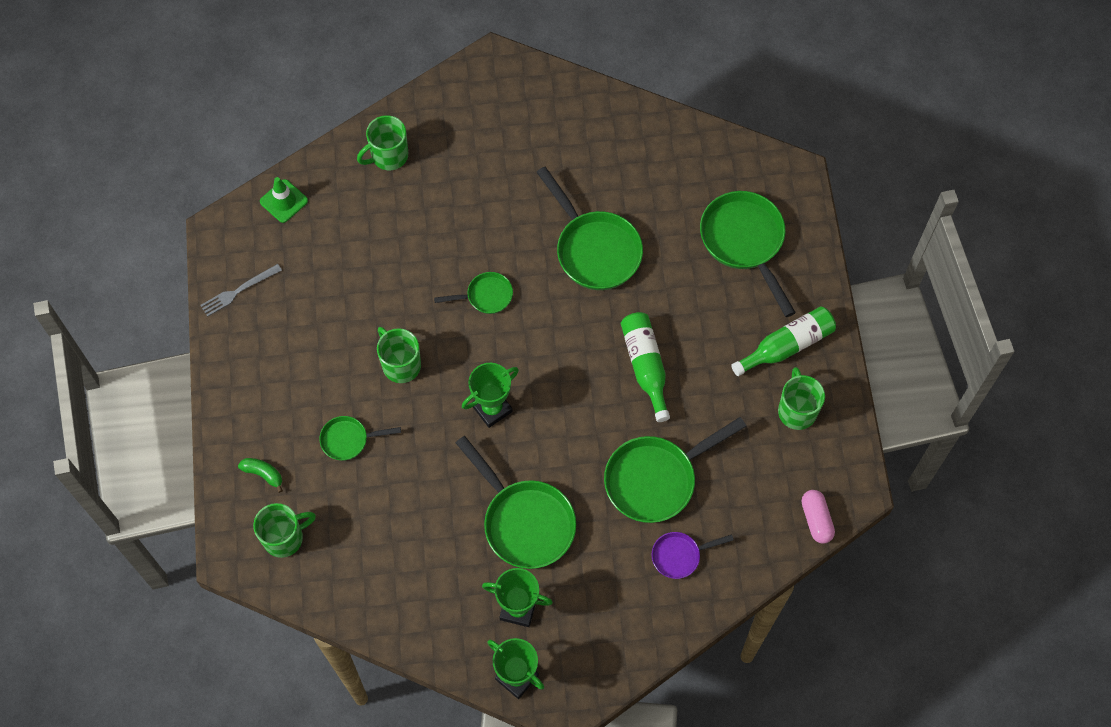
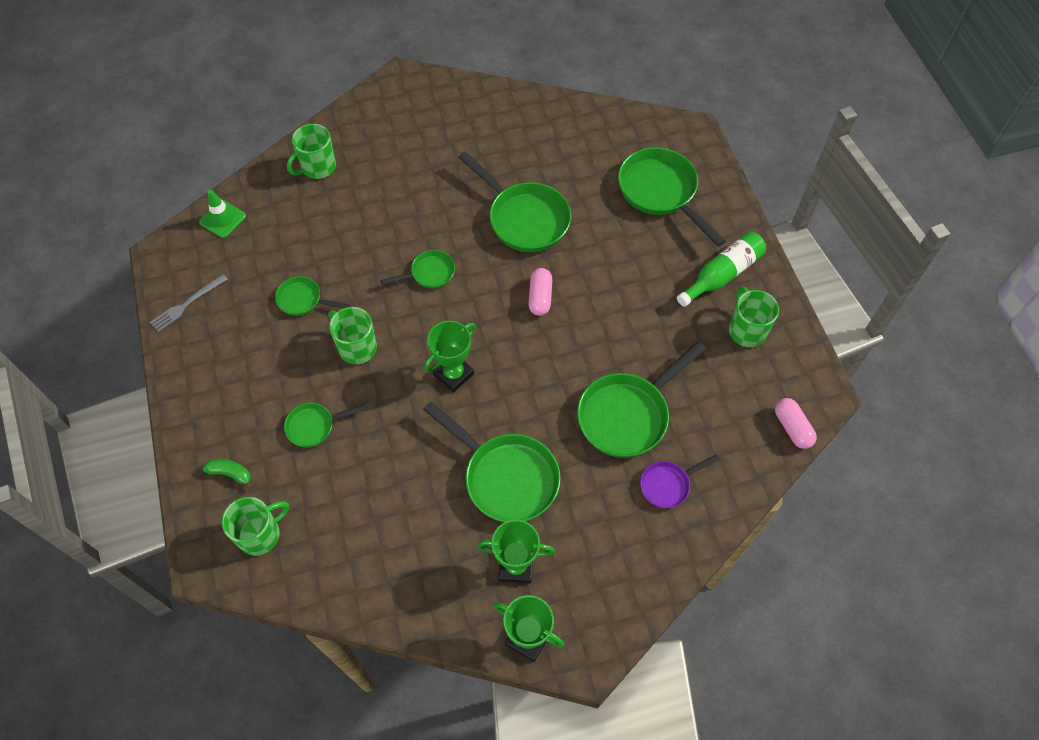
camera: 10 degrees left, 5 degrees down
(354, 305) = (303, 300): none -> green pan
(594, 341) = (540, 297): none -> pink capsule
(645, 366) = (594, 312): green bottle -> none

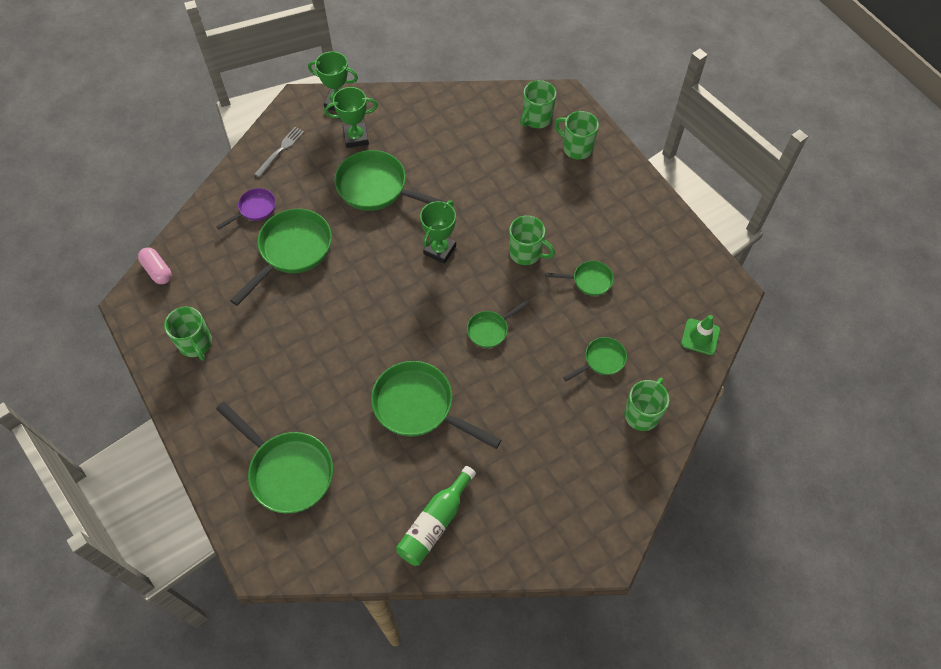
camera: 165 degrees right, 0 degrees up
(187, 304) = (682, 255): grey fork -> grey fork (280, 150)
(231, 473) = (576, 148): green banana -> green mug
(314, 426) = (532, 190): green pan -> green pan (601, 360)
(540, 297) = (385, 331): pink capsule -> none
(722, 274) = (219, 393): green bottle -> green bottle (435, 523)

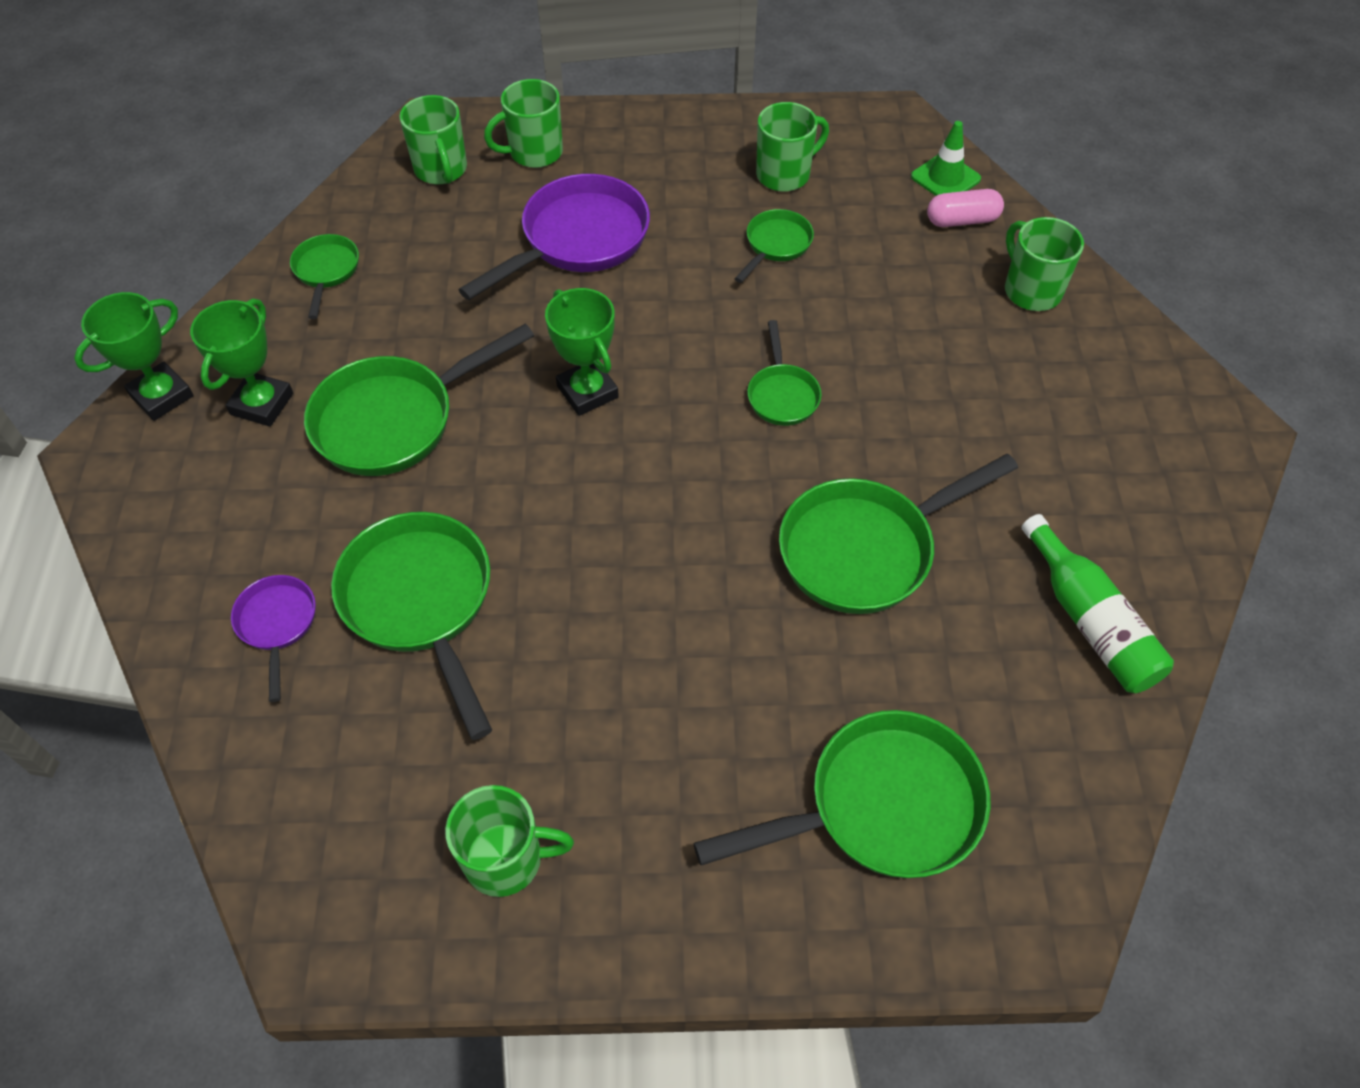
camera: 60 degrees left, 5 degrees down
(157, 271) = (277, 864): pink capsule -> pink capsule (962, 220)
(280, 150) = (181, 527): grey fork -> none
(526, 253) = (675, 291): green mug -> green mug (784, 174)
(530, 197) = (578, 240): none -> purple pan
(601, 360) = (919, 293): green pan -> green pan (326, 271)

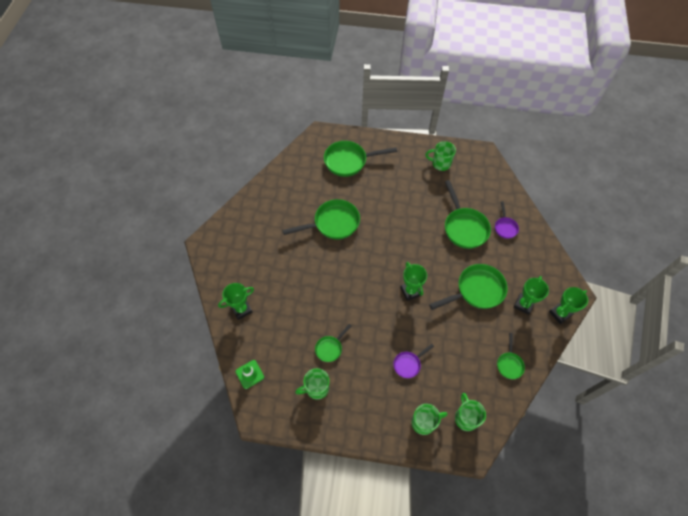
camera: 170 degrees left, 5 degrees up
(578, 240) = (408, 364): purple pan -> purple pan, size x0.53
(782, 395) = (344, 279): green pan -> none
(962, 220) = (252, 349): pink capsule -> none
(1031, 290) = (241, 309): green mug -> green trophy
(1090, 621) = (278, 194): green bottle -> none

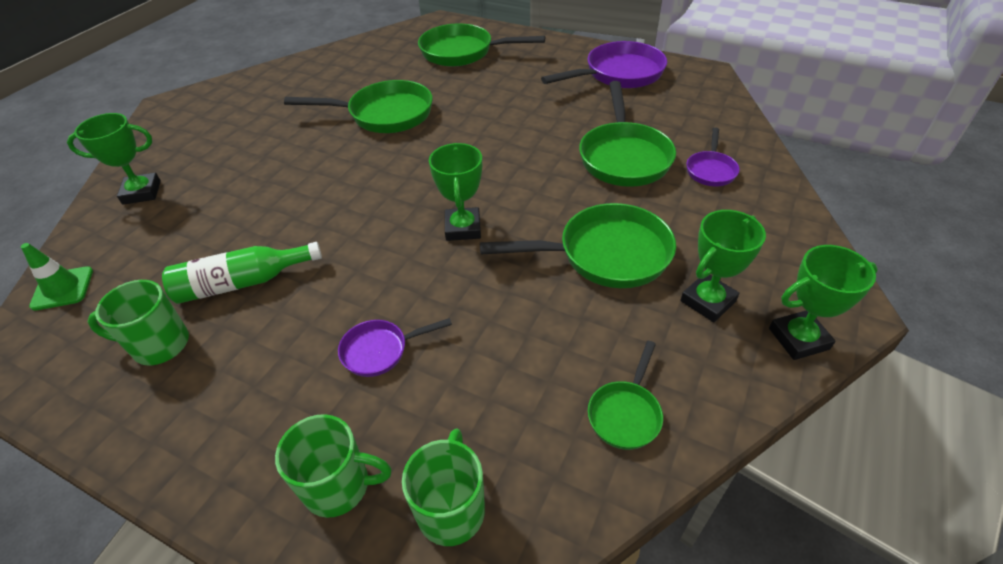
camera: 20 degrees right, 15 degrees down
(330, 348) = (242, 283): green pan -> green bottle
(440, 163) = (618, 74): green mug -> purple pan

